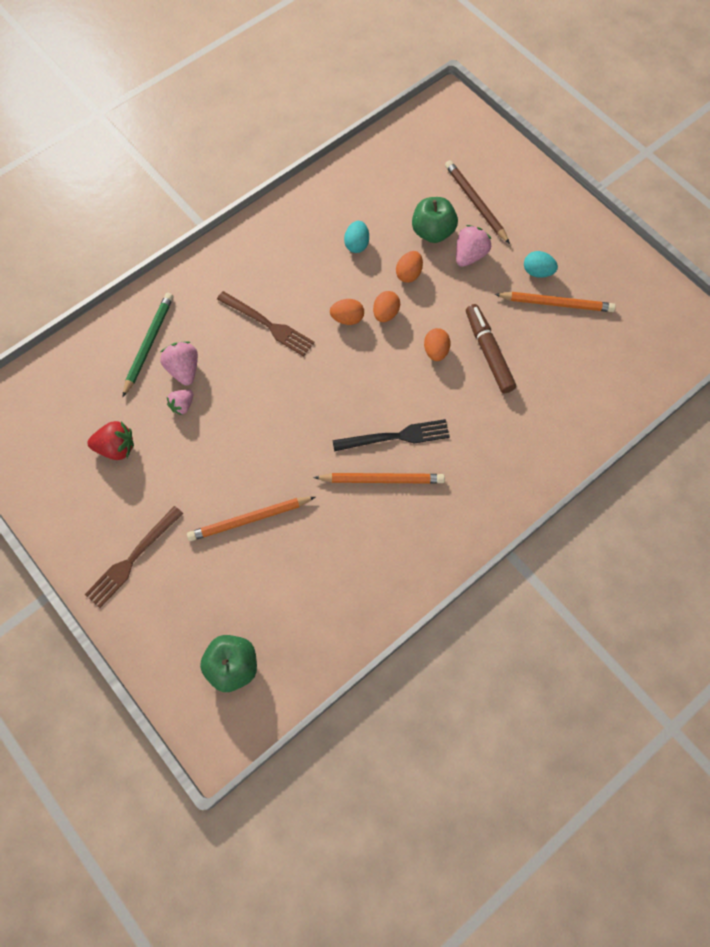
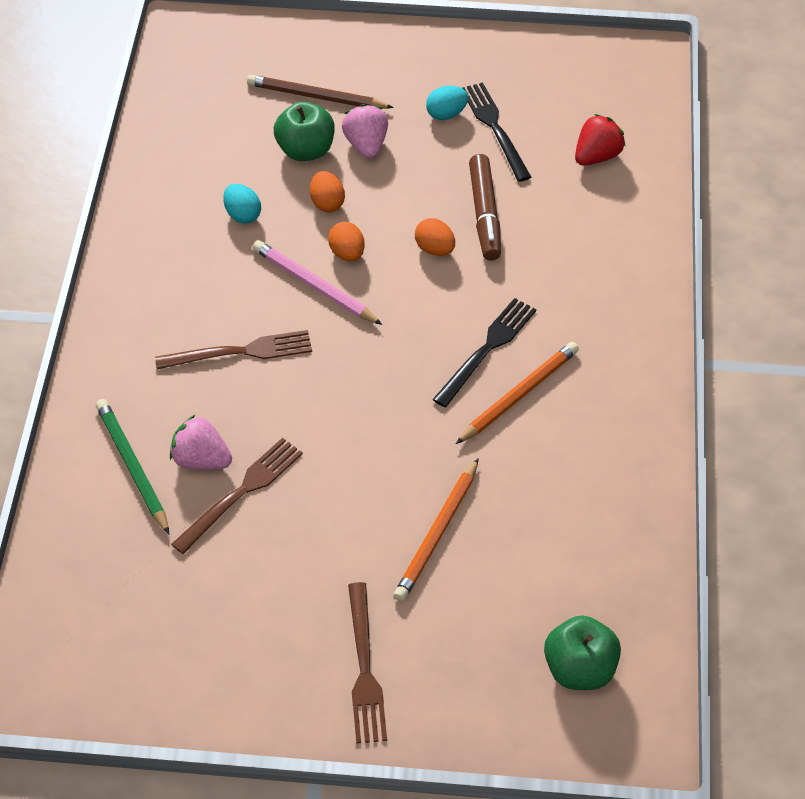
camera: 45 degrees left, 15 degrees down
(116, 448) = (219, 587): red strawberry -> red strawberry (597, 156)
(182, 405) = (241, 492): pink strawberry -> brown fork
(347, 318) = (314, 286): orange egg -> pink pencil
(488, 353) = (485, 213): brown marker -> brown marker turned 120 degrees counterclockwise
(556, 303) = (495, 128): orange pencil -> black fork

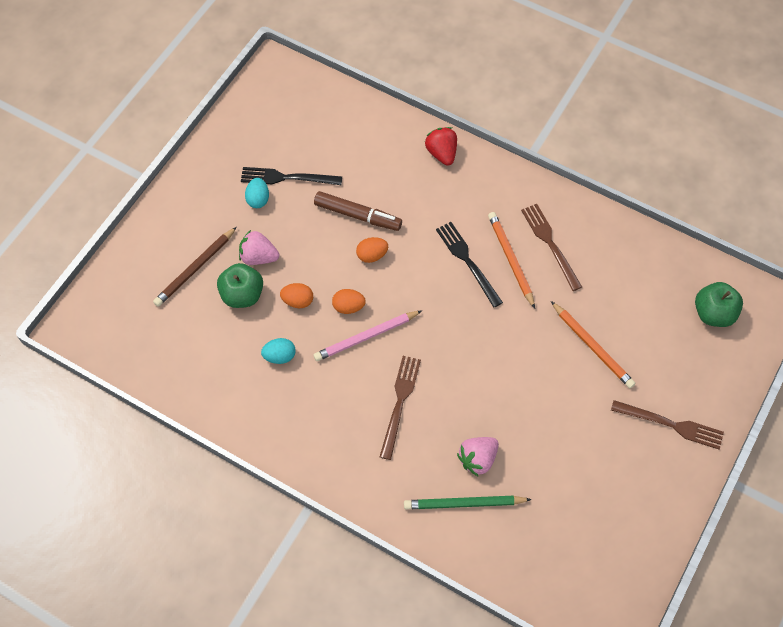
camera: 65 degrees left, 10 degrees up
(241, 492) = (514, 444): brown fork -> brown fork (550, 244)
(597, 156) = (343, 134): red strawberry -> red strawberry (442, 153)

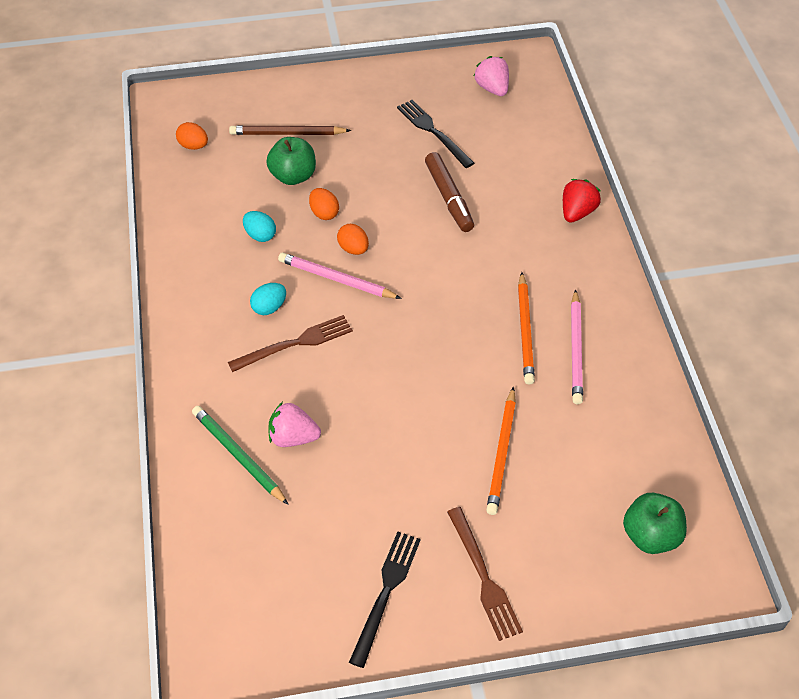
camera: 50 degrees right, 10 degrees down
(258, 199) = (392, 128): turquoise egg -> turquoise egg (269, 307)
(258, 257) = (339, 163): pink strawberry -> pink strawberry (492, 88)
(372, 255) = (420, 232): orange egg -> orange egg (193, 146)
(467, 261) = (488, 300): black fork -> black fork (386, 593)
(511, 260) = (525, 330): orange pencil -> orange pencil turned 150 degrees clockwise
(550, 244) = (576, 349): brown fork -> pink pencil

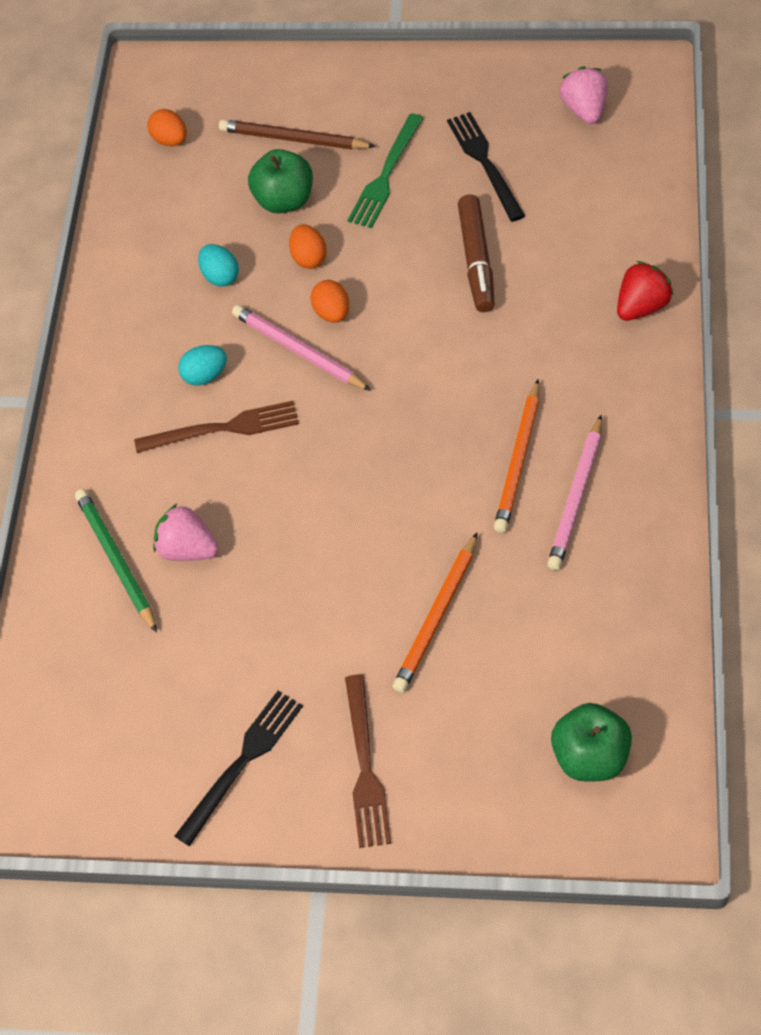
camera: 20 degrees right, 5 degrees up
(363, 149) = (385, 175): none -> green fork

